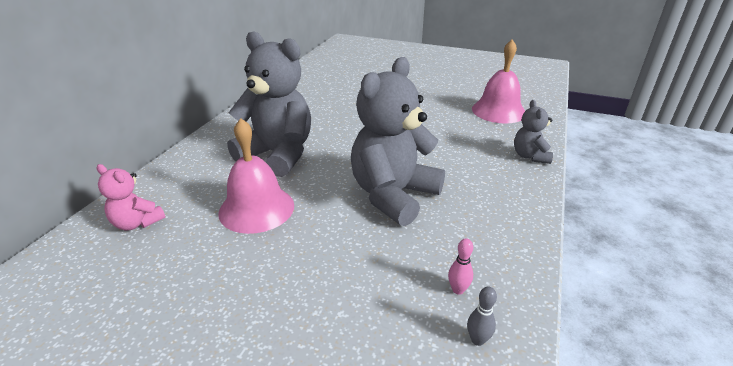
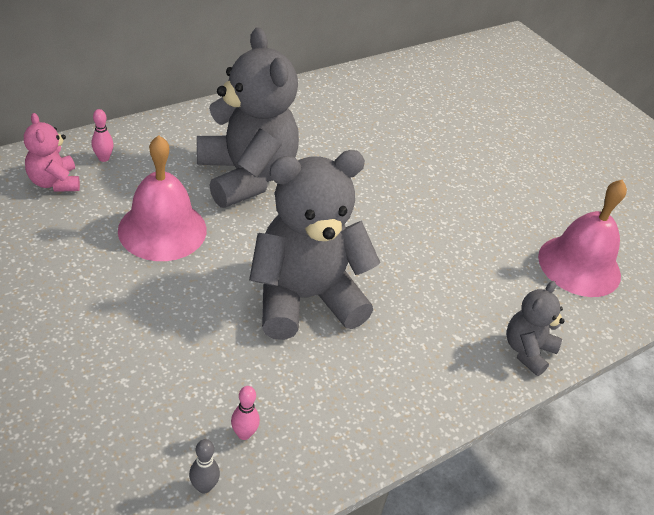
camera: 30 degrees right, 10 degrees up
(162, 190) = (104, 158): none -> pink bowling pin

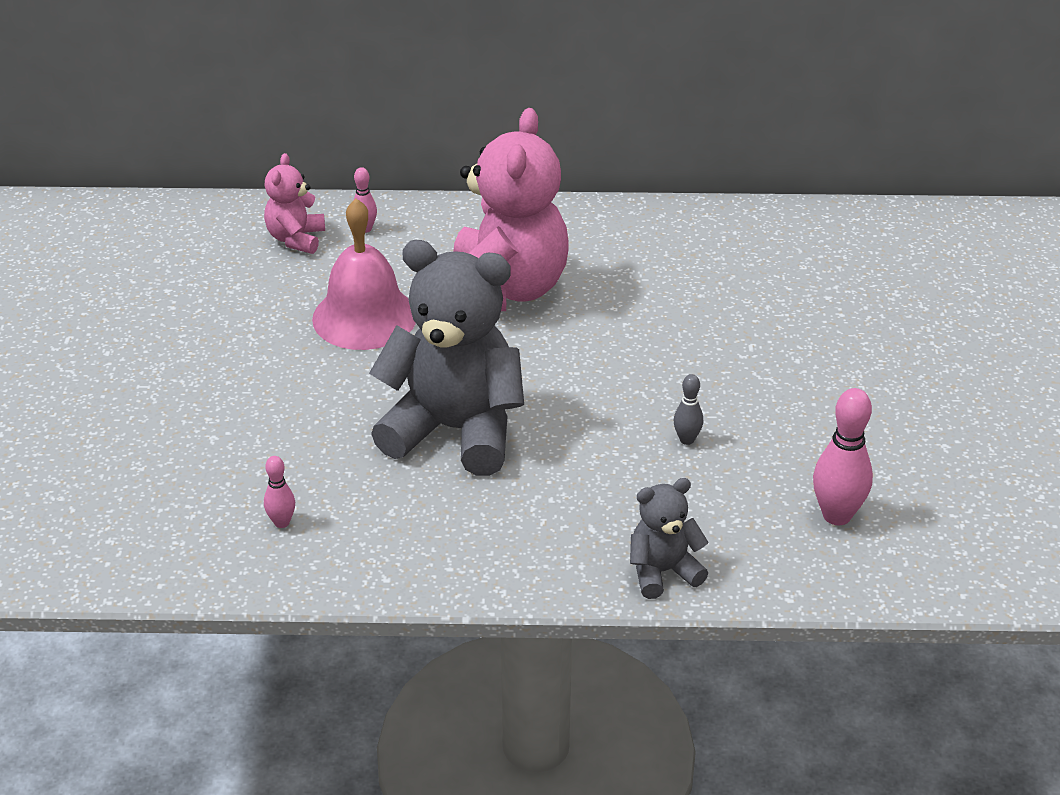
camera: 40 degrees right, 5 degrees down
(204, 486) = (209, 547): grey bowling pin -> grey bowling pin (687, 440)
(246, 176) = (505, 291): grey teddy bear -> pink teddy bear
(579, 265) = (837, 515): pink bell -> pink bowling pin

